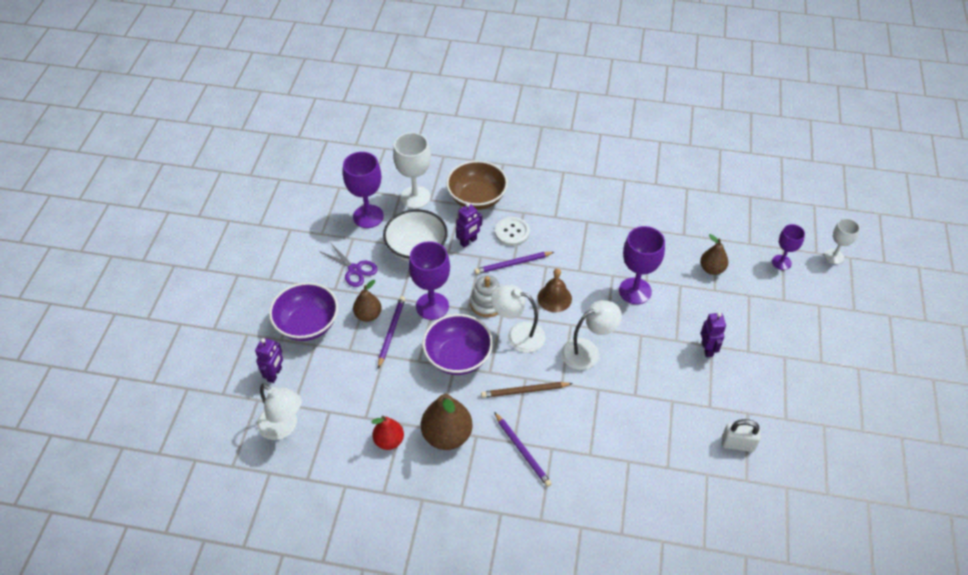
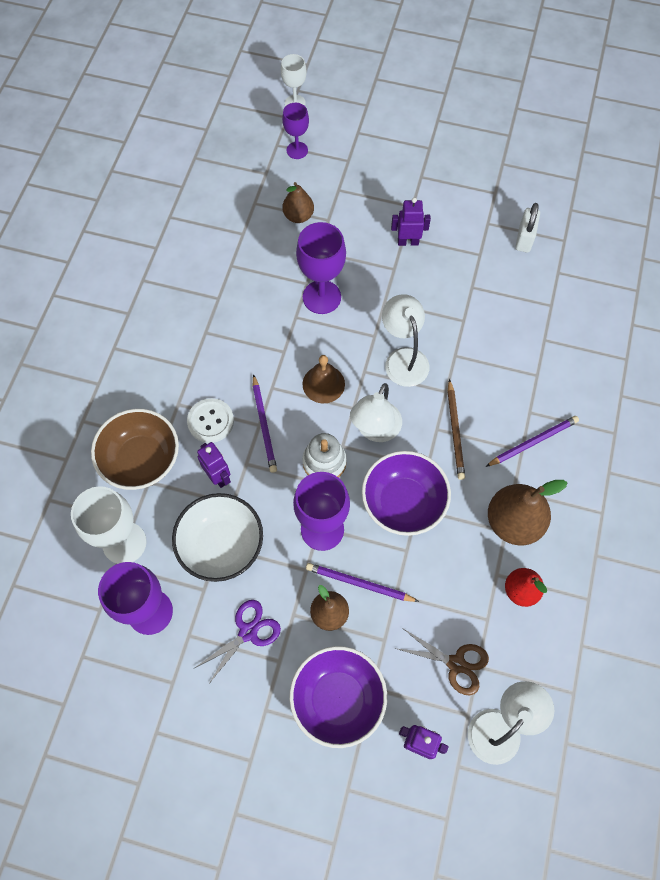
camera: 85 degrees left, 15 degrees up
(331, 396) = (456, 664): none -> brown scissors

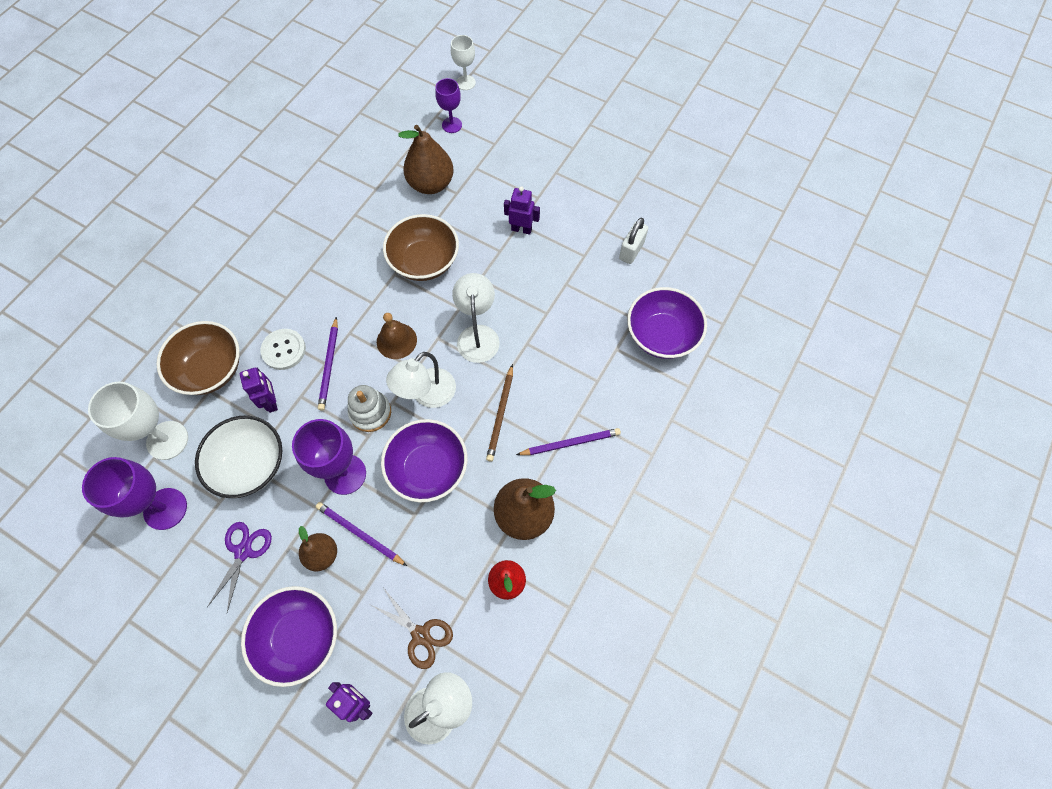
camera: 15 degrees right, 0 degrees up
(248, 632) = (243, 551): purple scissors -> purple scissors turned 45 degrees counterclockwise
(298, 216) = (431, 184): brown pear -> brown pear, size x1.65
(321, 297) = (424, 261): purple goblet -> brown bowl
(583, 315) = (661, 335): none -> purple bowl

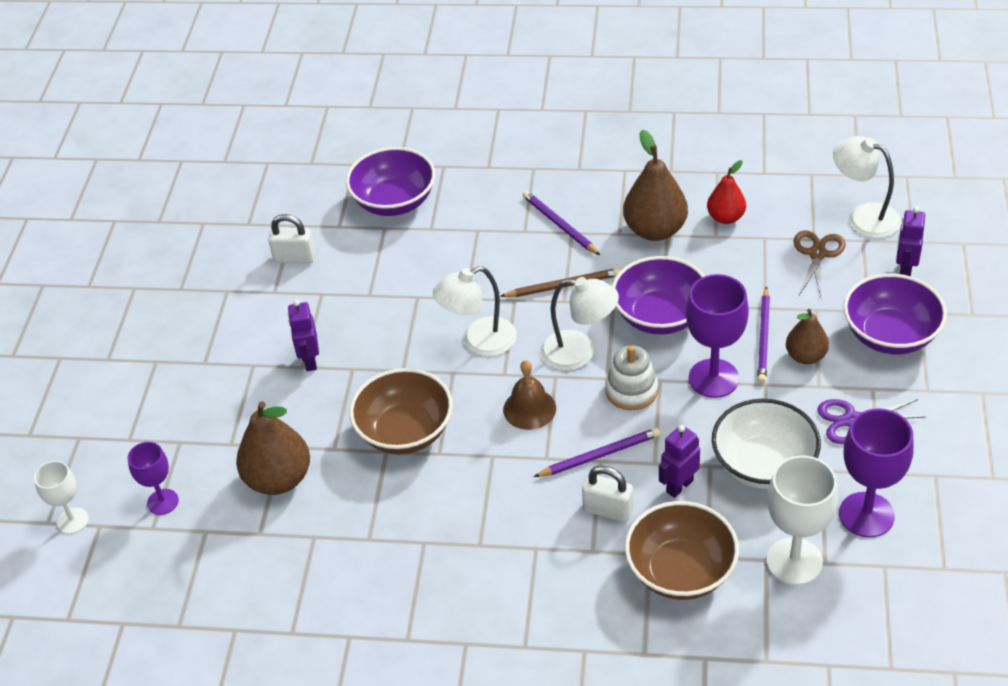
camera: 110 degrees left, 20 degrees down
(284, 350) = (608, 510): white button -> white padlock

